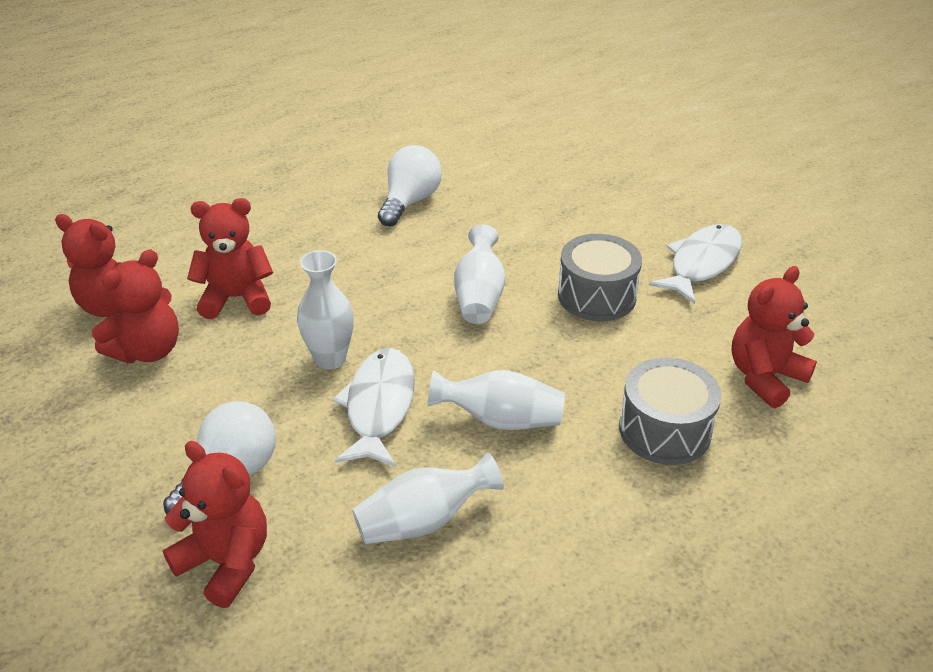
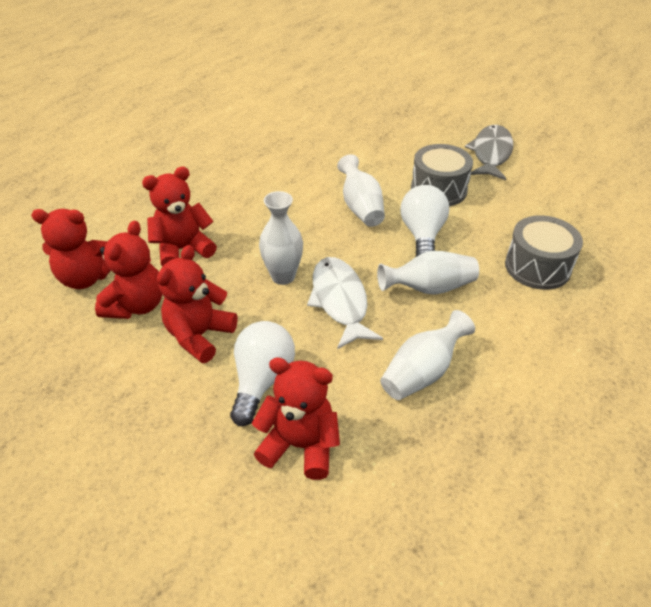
camera: 20 degrees left, 5 degrees up
(410, 202) = (270, 152): white light bulb -> white light bulb (422, 235)
(701, 263) = (491, 154): white fish -> grey fish
(764, 377) = (575, 217): red teddy bear -> red teddy bear (199, 335)

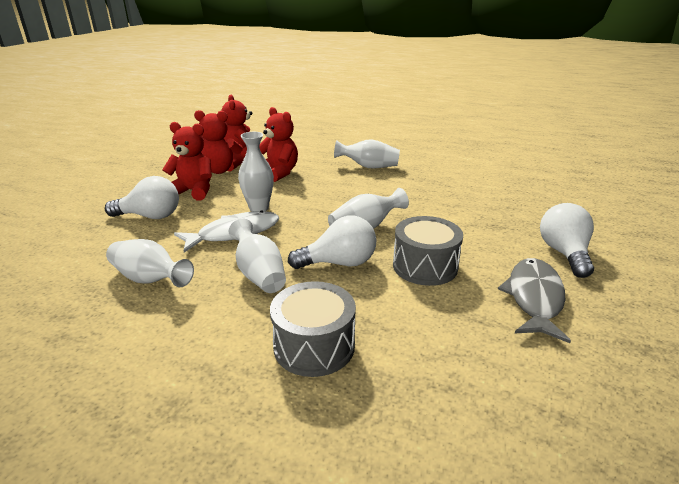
camera: 75 degrees right, 15 degrees down
(210, 175) = (369, 167): none -> white vase
(300, 445) = (88, 237): red teddy bear -> none
(436, 122) = (564, 253): none -> white light bulb
(491, 154) = (534, 298): grey fish -> grey fish turned 75 degrees counterclockwise

